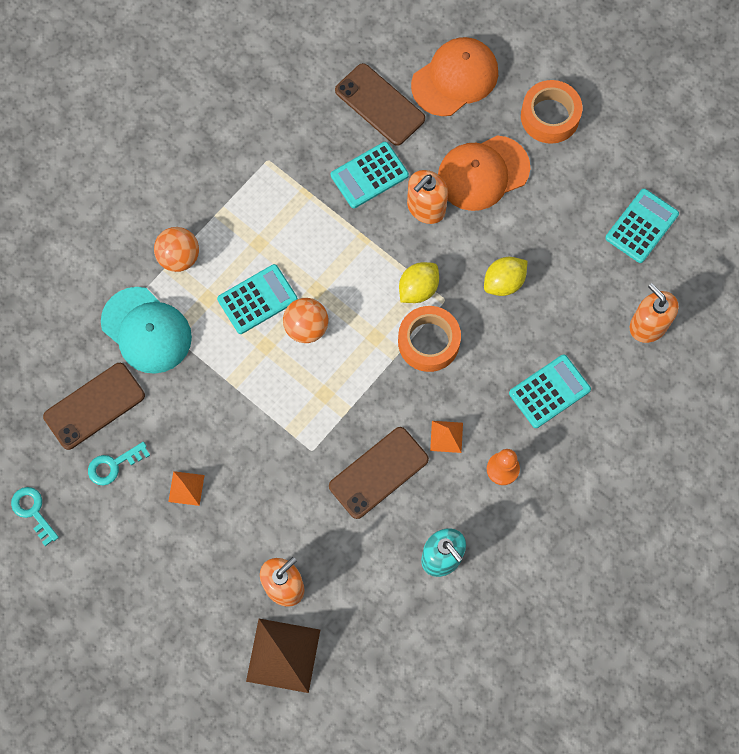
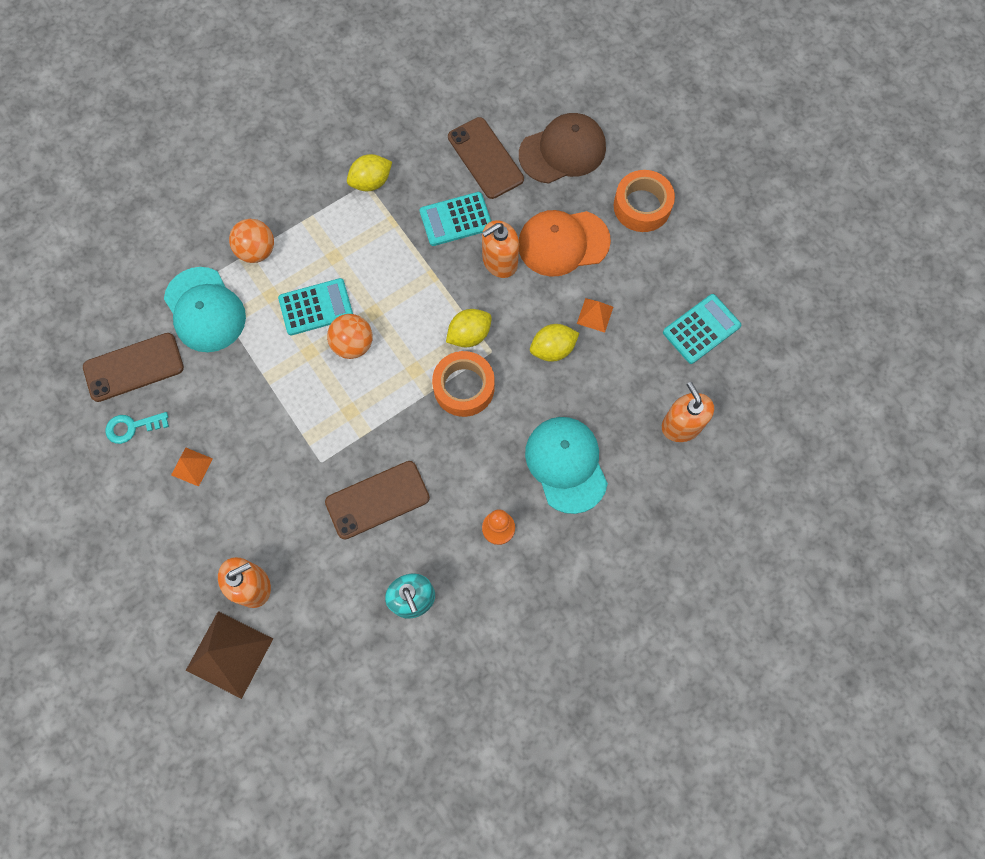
camera: 15 degrees right, 0 degrees up
(33, 511) = (44, 451): turquoise key -> none
(272, 158) = (371, 182): none -> yellow lemon
(446, 436) = (453, 482): orange pyramid -> orange pyramid (595, 315)
(455, 78) = (562, 151): orange cap -> brown cap
(549, 391) = (566, 464): turquoise calculator -> turquoise cap

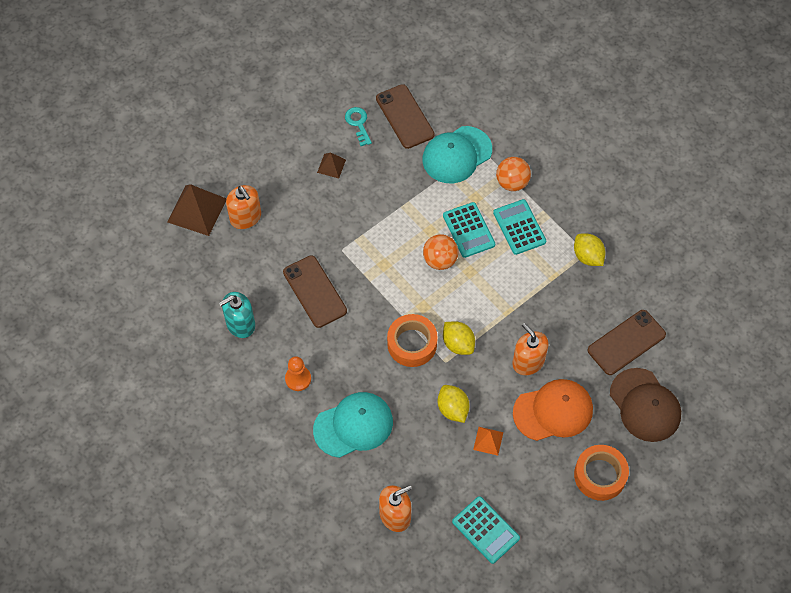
camera: 85 degrees right, 10 degrees down
(192, 466) = (331, 166): orange pyramid -> brown pyramid
(456, 219) = (562, 324): turquoise calculator -> turquoise calculator (519, 227)
(563, 243) = (553, 411): orange cap -> orange cap turned 90 degrees clockwise

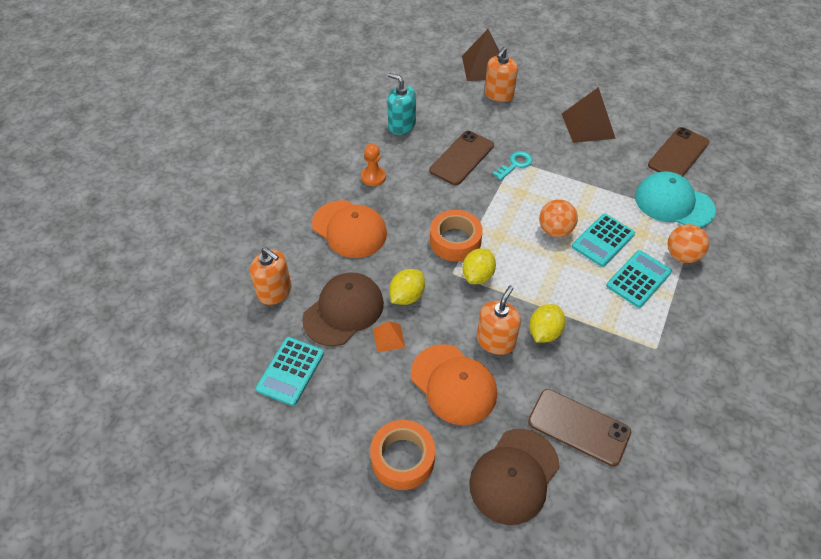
camera: 65 degrees right, 10 degrees down
(331, 166) = (588, 126): brown pyramid -> brown pyramid, size x1.94
(353, 425) = (349, 229): turquoise cap -> orange cap
(358, 123) = (643, 127): turquoise key -> turquoise key (515, 164)
(444, 465) = (343, 311): none -> brown cap
(587, 256) = (653, 351): yellow lemon -> yellow lemon (544, 332)

